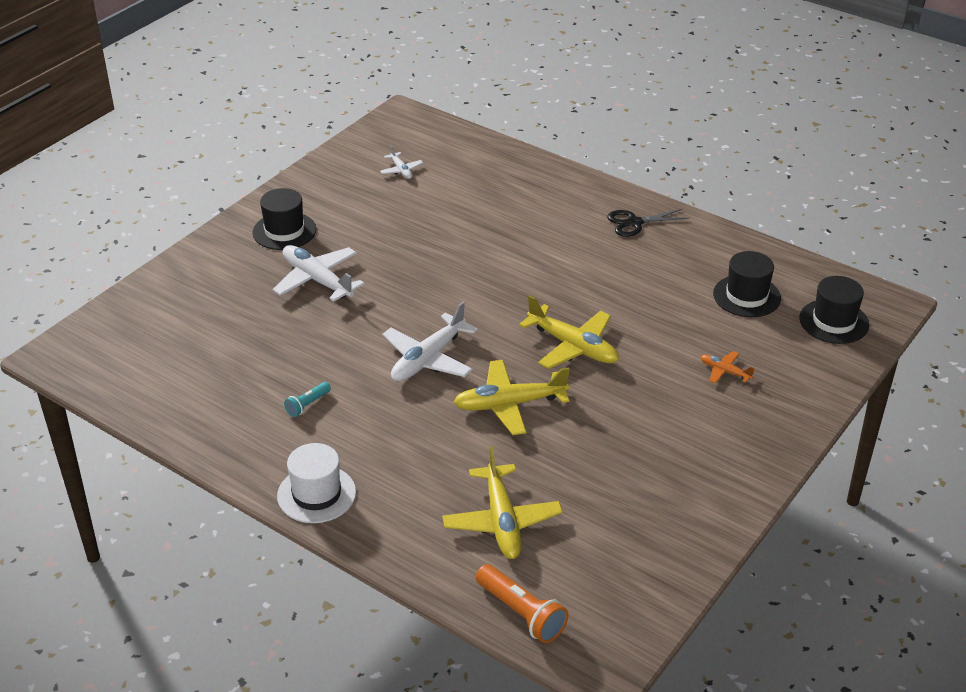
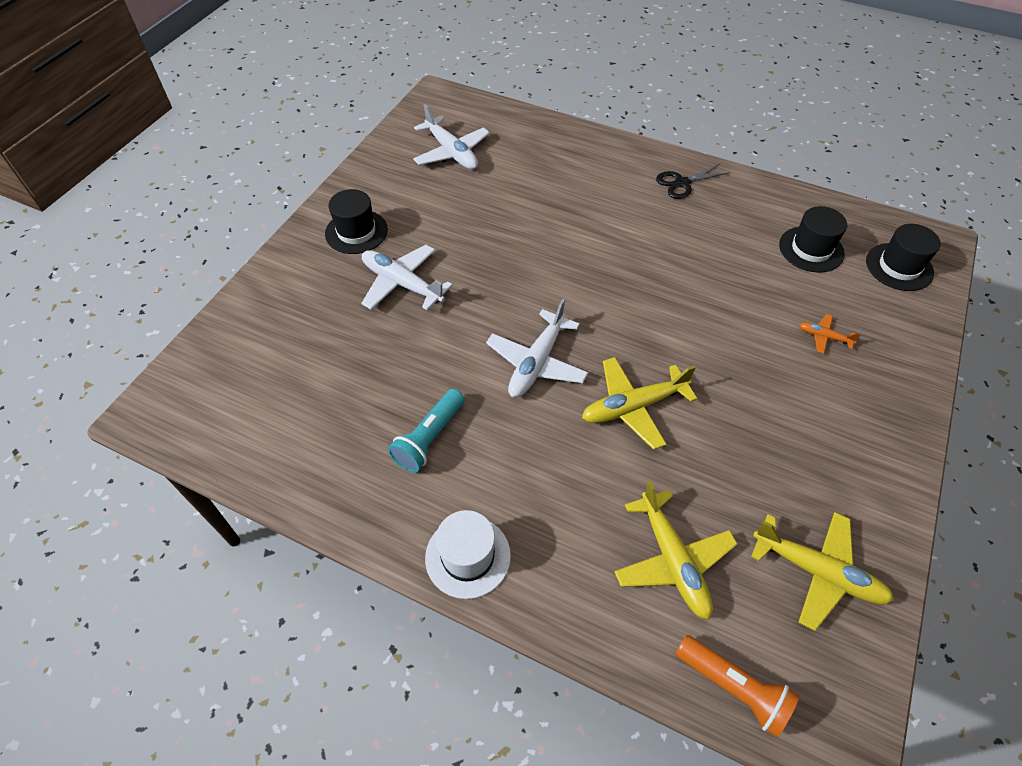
camera: 10 degrees left, 15 degrees up
(307, 404) = (429, 438): turquoise flashlight -> turquoise flashlight, size x1.76
(401, 170) = (451, 152): white plane -> white plane, size x1.99
(573, 346) = (672, 328): yellow plane -> yellow plane (818, 572)

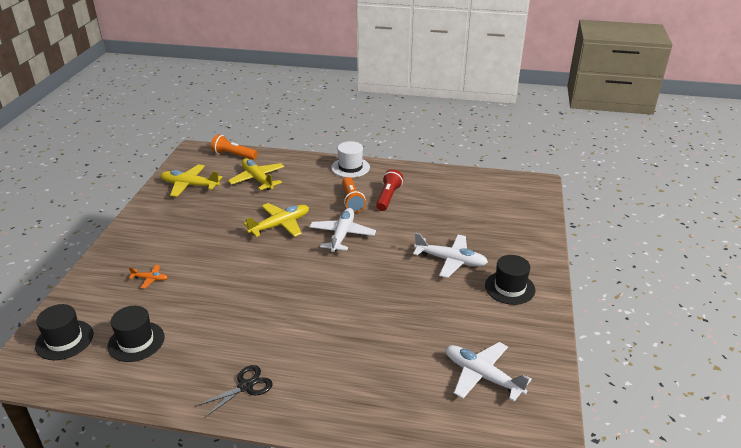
camera: 165 degrees right, 20 degrees down
(429, 438) = (388, 197): turquoise flashlight -> red flashlight
(498, 443) = (352, 201): none -> orange flashlight

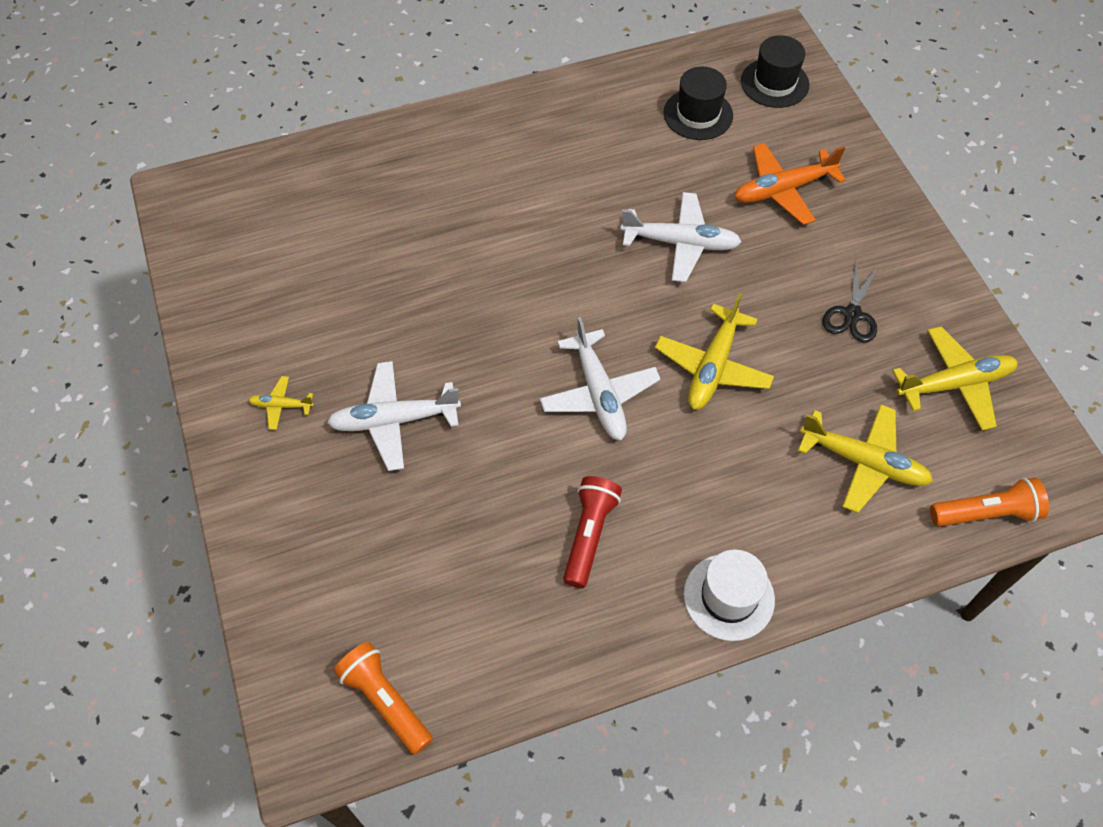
camera: 150 degrees right, 25 degrees up
(150, 279) = (783, 190): orange plane -> orange plane, size x1.99
(245, 386) = (531, 123): black scissors -> black scissors (852, 314)
(352, 201) = (647, 489): orange flashlight -> orange flashlight (386, 701)
(388, 197) = (589, 535): red flashlight -> red flashlight turned 150 degrees counterclockwise
(482, 376) = (274, 246): white plane -> white plane (681, 243)
(509, 288) = (281, 406): black hat -> yellow plane

